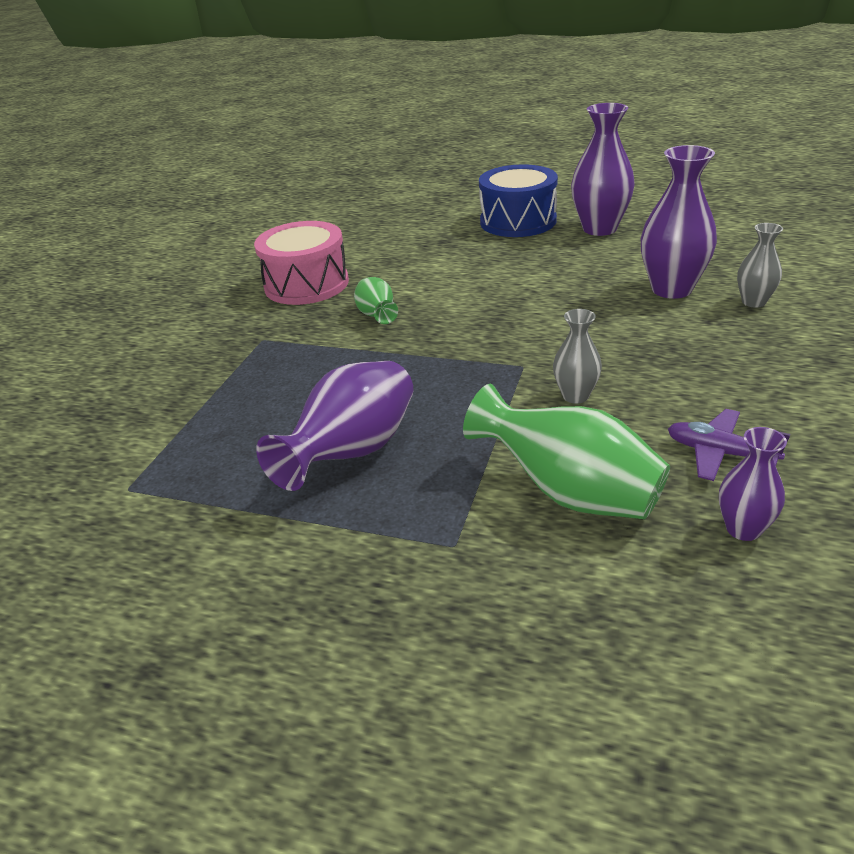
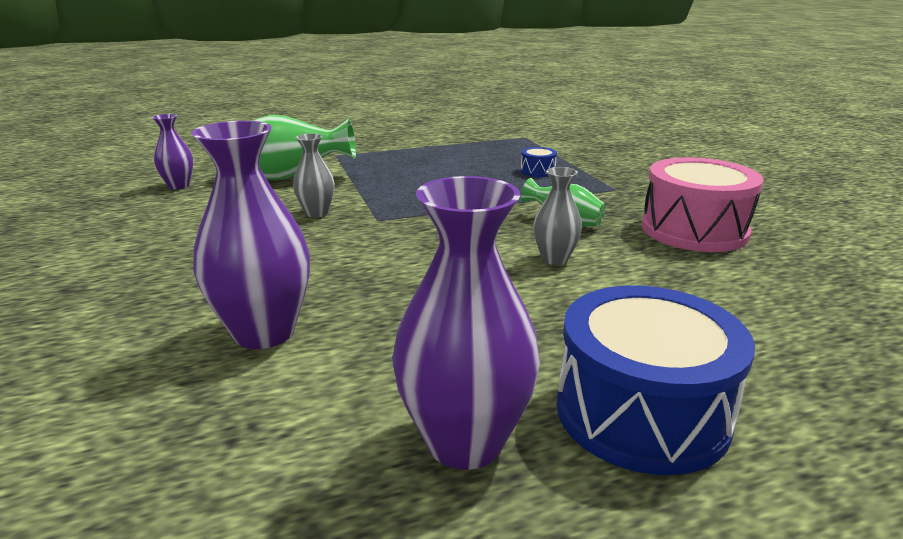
camera: 140 degrees right, 10 degrees down
(270, 392) = (537, 171): none -> blue drum
(353, 452) = (435, 164): purple vase -> none
(720, 453) = (192, 208): purple plane -> none
(753, 302) = (140, 342): grey vase -> grey vase (554, 259)

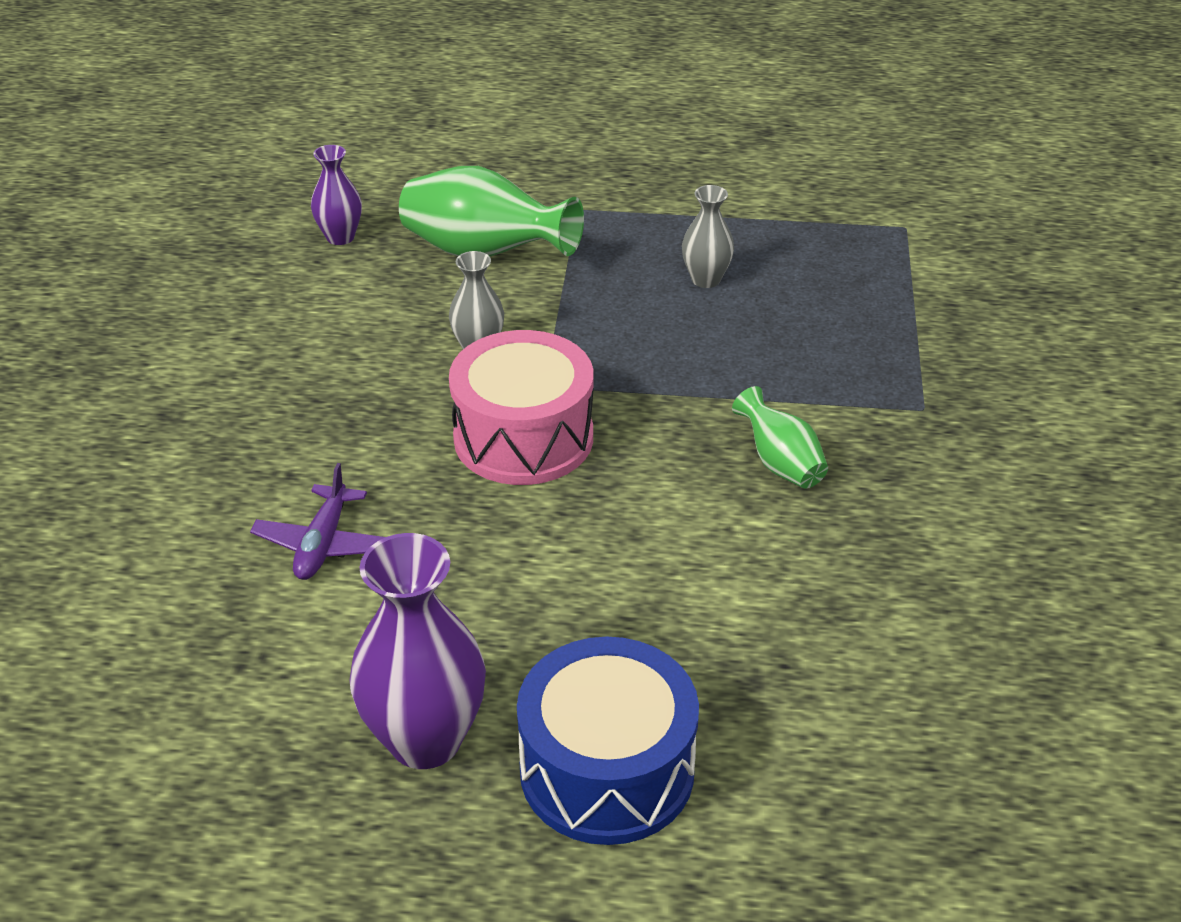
camera: 25 degrees right, 15 degrees up
(264, 332) = (323, 544): purple vase -> purple plane
(537, 171) = (845, 331): blue drum -> none
(554, 259) = (707, 529): grey vase -> grey vase (705, 279)
(694, 230) = (947, 532): pink drum -> pink drum (523, 437)

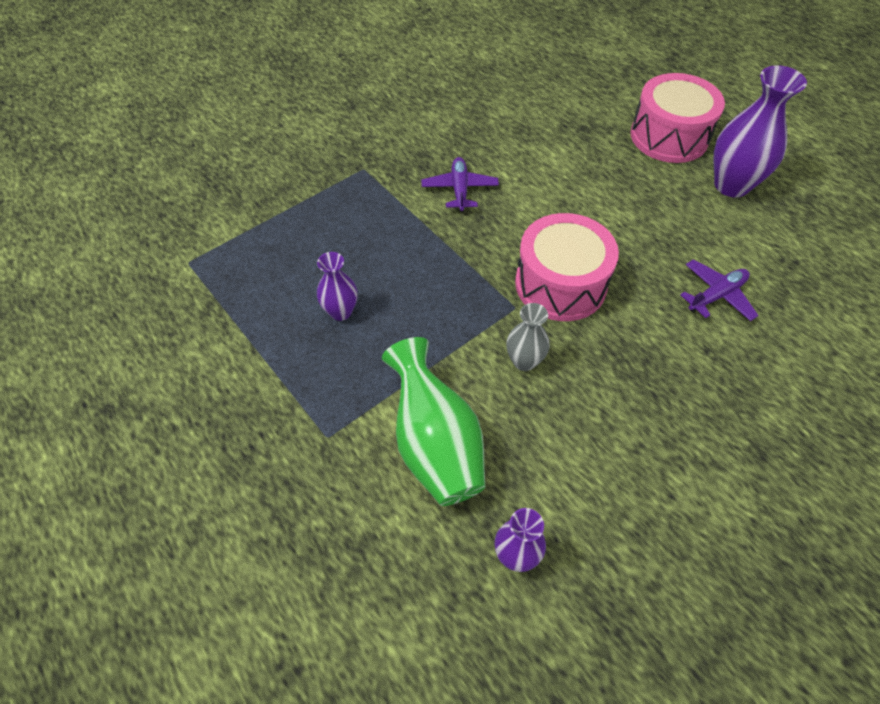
camera: 135 degrees left, 15 degrees up
(607, 770) = (669, 136): blue drum -> pink drum
(705, 279) = (340, 312): grey vase -> purple vase
(780, 463) = (459, 189): green vase -> purple plane

